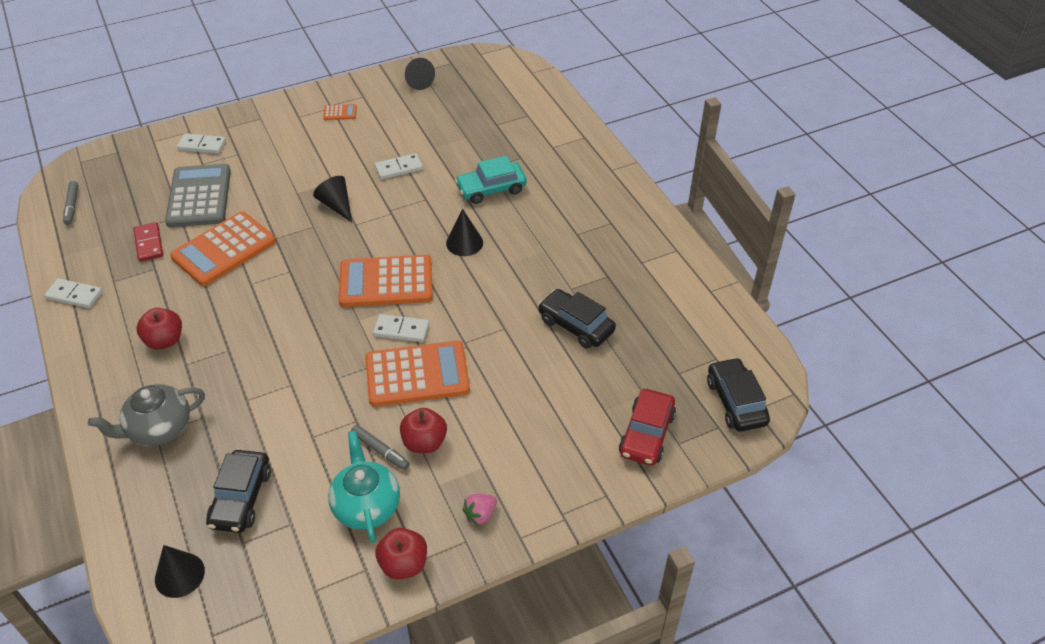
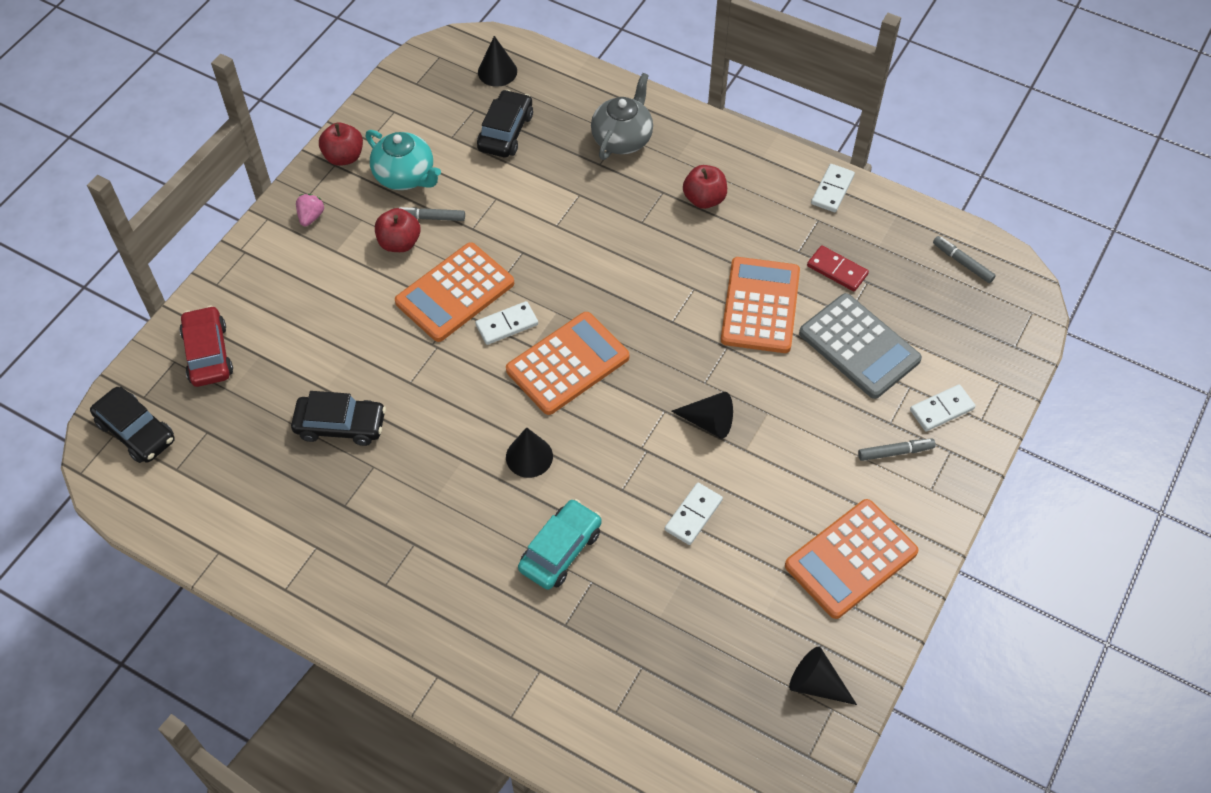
camera: 145 degrees right, 10 degrees up
(74, 295) = (832, 190): white domino -> white domino turned 45 degrees counterclockwise
(241, 498) = (505, 132): black car -> black car turned 45 degrees clockwise
(254, 140) = (895, 452): none -> grey marker
(340, 113) = (850, 559): orange calculator -> orange calculator, size x2.40

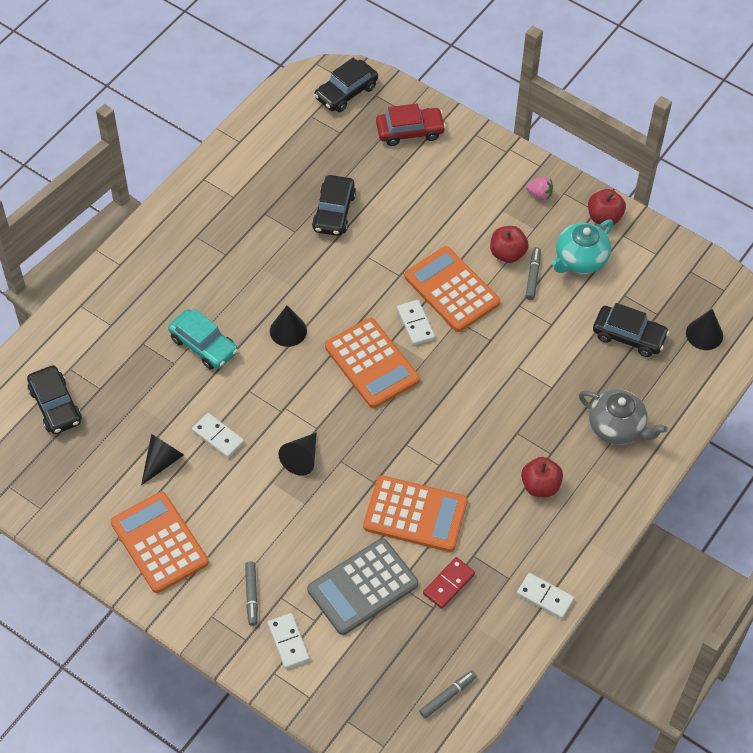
camera: 95 degrees right, 0 degrees up
(676, 719) = (55, 405): none -> black car
(816, 684) = (62, 500): black cone -> black cone (162, 461)

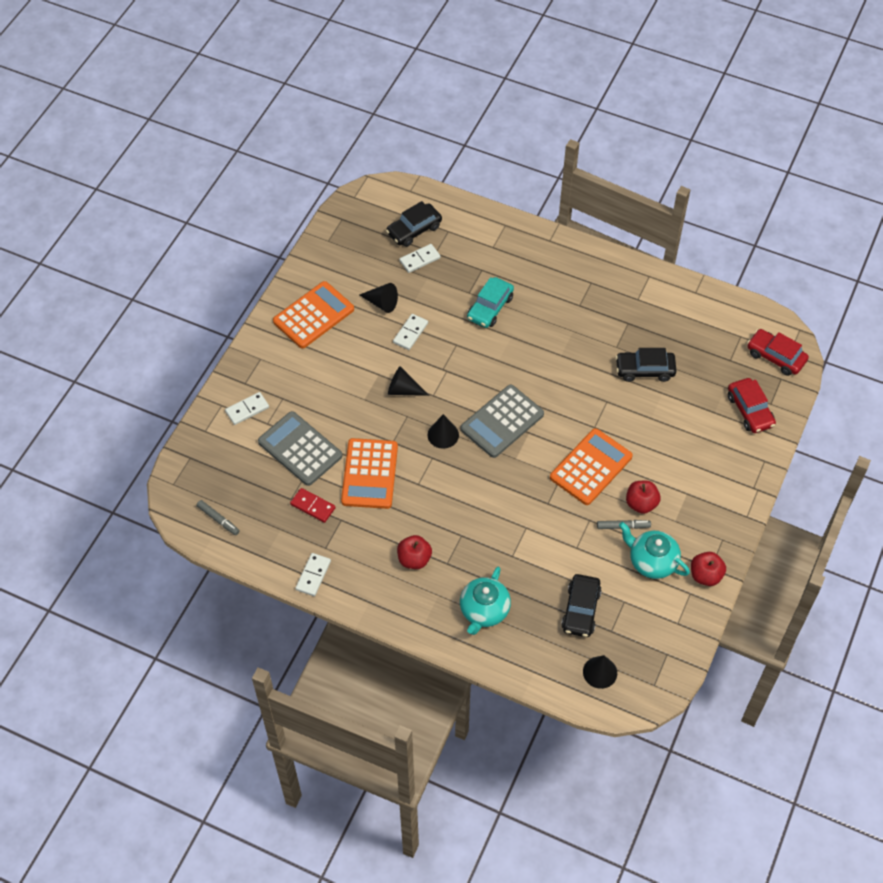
camera: 80 degrees right, 0 degrees up
(251, 595) = (281, 379): grey marker -> none
(288, 331) = (518, 360): black cone -> black cone (443, 435)
(346, 92) = (775, 357): black car -> red car
(371, 363) = (502, 421): orange calculator -> grey calculator
(415, 324) = (549, 446): white domino -> white domino (420, 259)
(539, 194) = (714, 520): pink strawberry -> none
(617, 427) = (484, 611): grey teapot -> turquoise teapot

